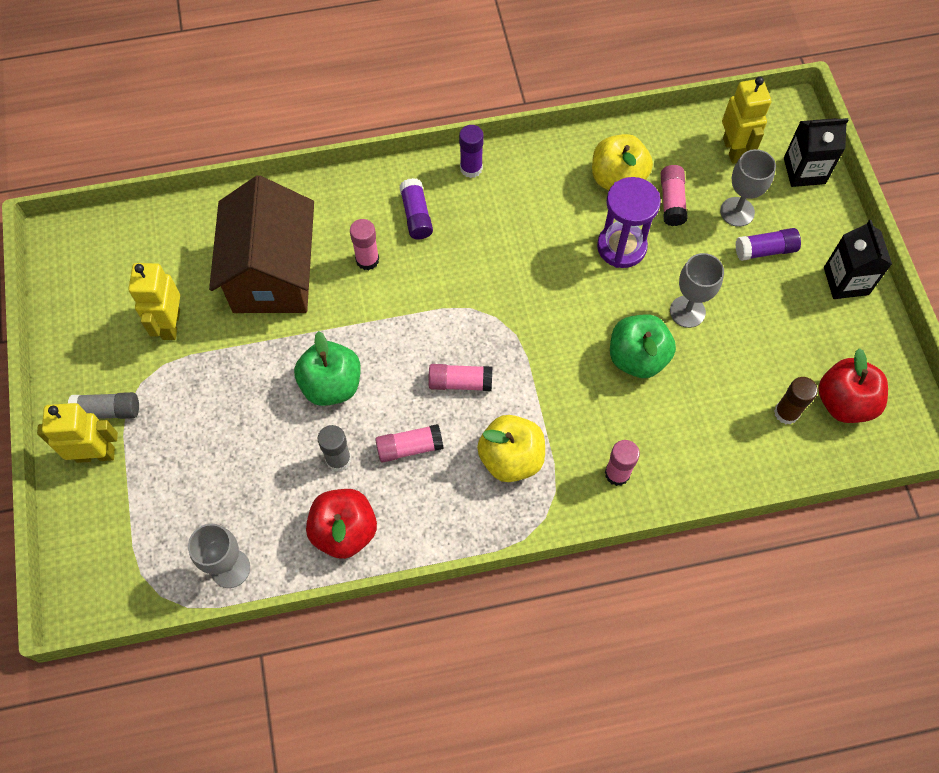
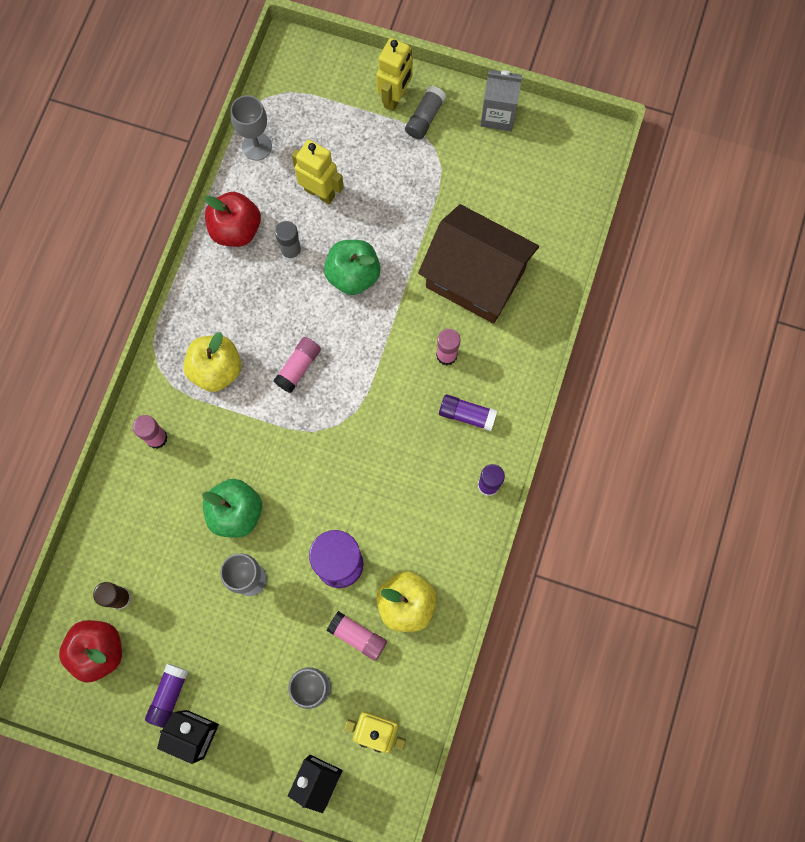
camera: 120 degrees right, 10 degrees up
(70, 342) = (498, 115): none -> grey carton
(170, 324) = (473, 187): yellow robot -> yellow robot (320, 192)
(409, 447) = (269, 304): pink glue stick -> none
(765, 250) = (264, 685): purple glue stick -> purple glue stick (169, 695)

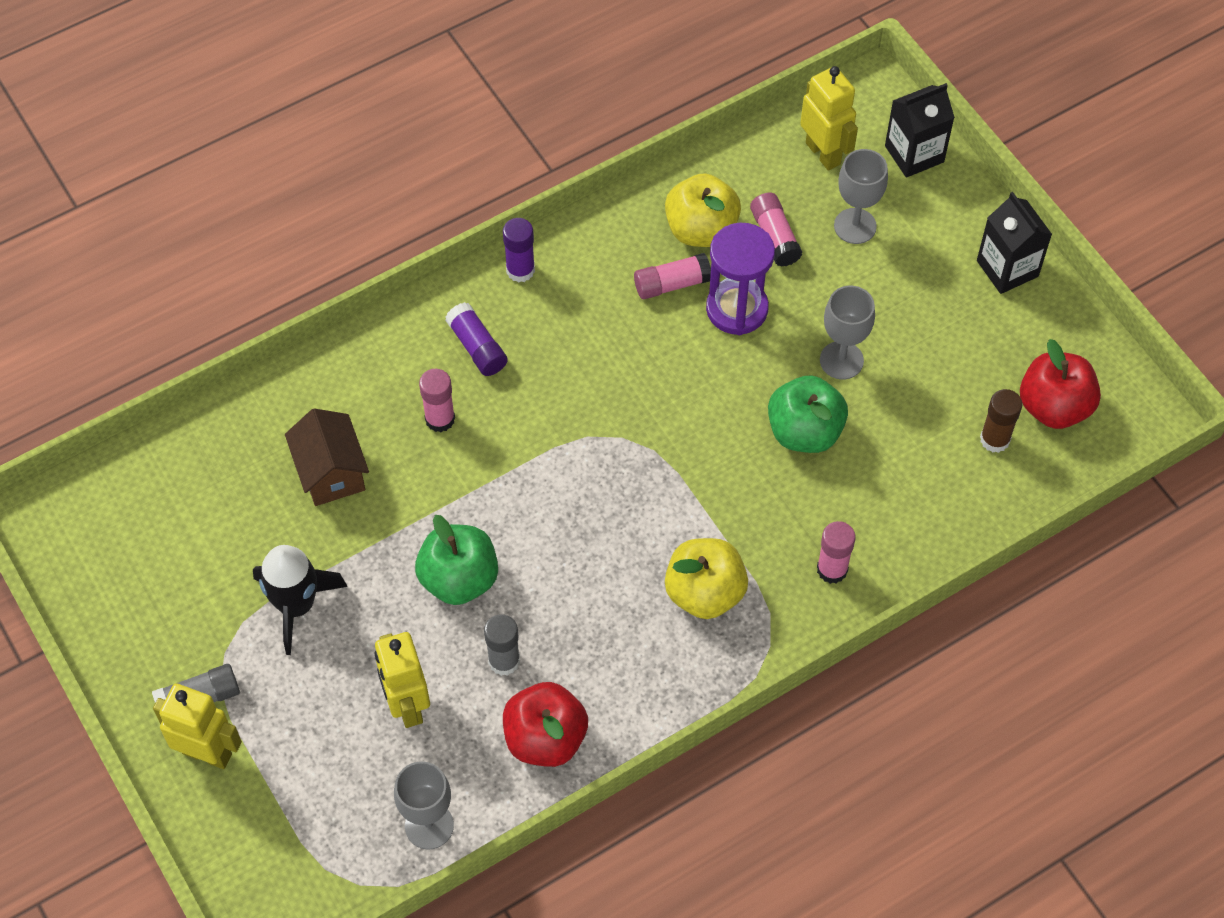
camera: 140 degrees left, 15 degrees down
(169, 695) = (1009, 318): purple glue stick -> none
(298, 367) = (610, 526): pink glue stick -> pink glue stick (672, 284)
(395, 97) = (207, 753): yellow robot -> yellow robot turned 45 degrees clockwise
(423, 197) = (297, 605): none -> black rocket
(475, 279) = (331, 472): brown house -> brown house, size x0.55
(498, 115) = (114, 634): grey carton -> none

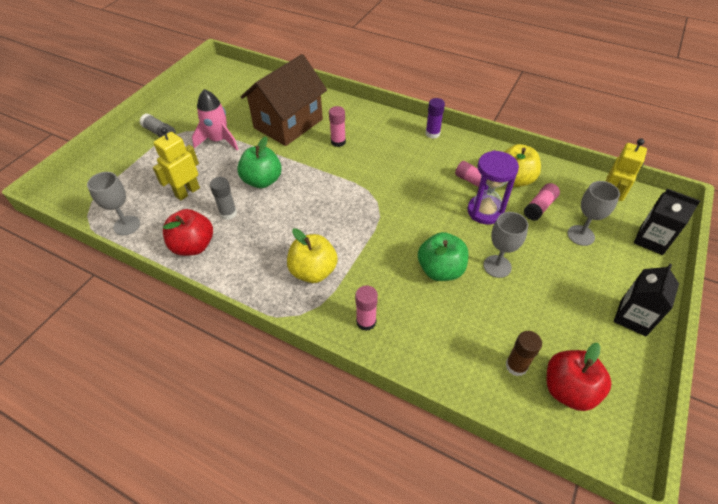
camera: 60 degrees right, 10 degrees down
(207, 753) = (135, 145): yellow robot -> none
(297, 605) = (219, 140): black rocket -> pink rocket
(331, 472) = (288, 124): brown house -> brown house, size x1.81
(477, 347) = (382, 137): purple glue stick -> none

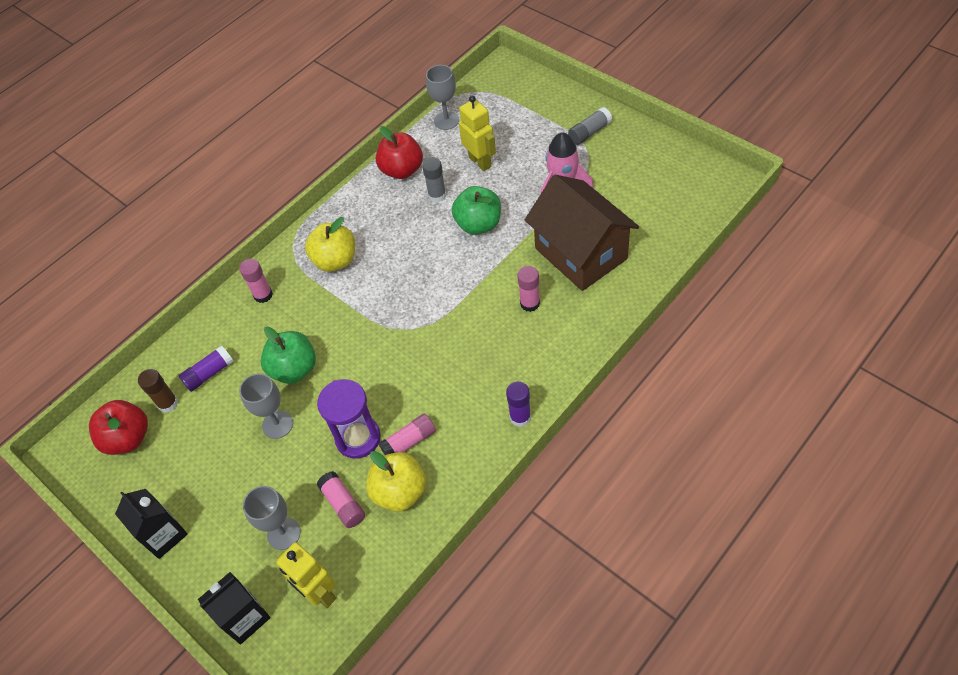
camera: 110 degrees right, 5 degrees up
(470, 339) = (209, 374): none -> purple glue stick

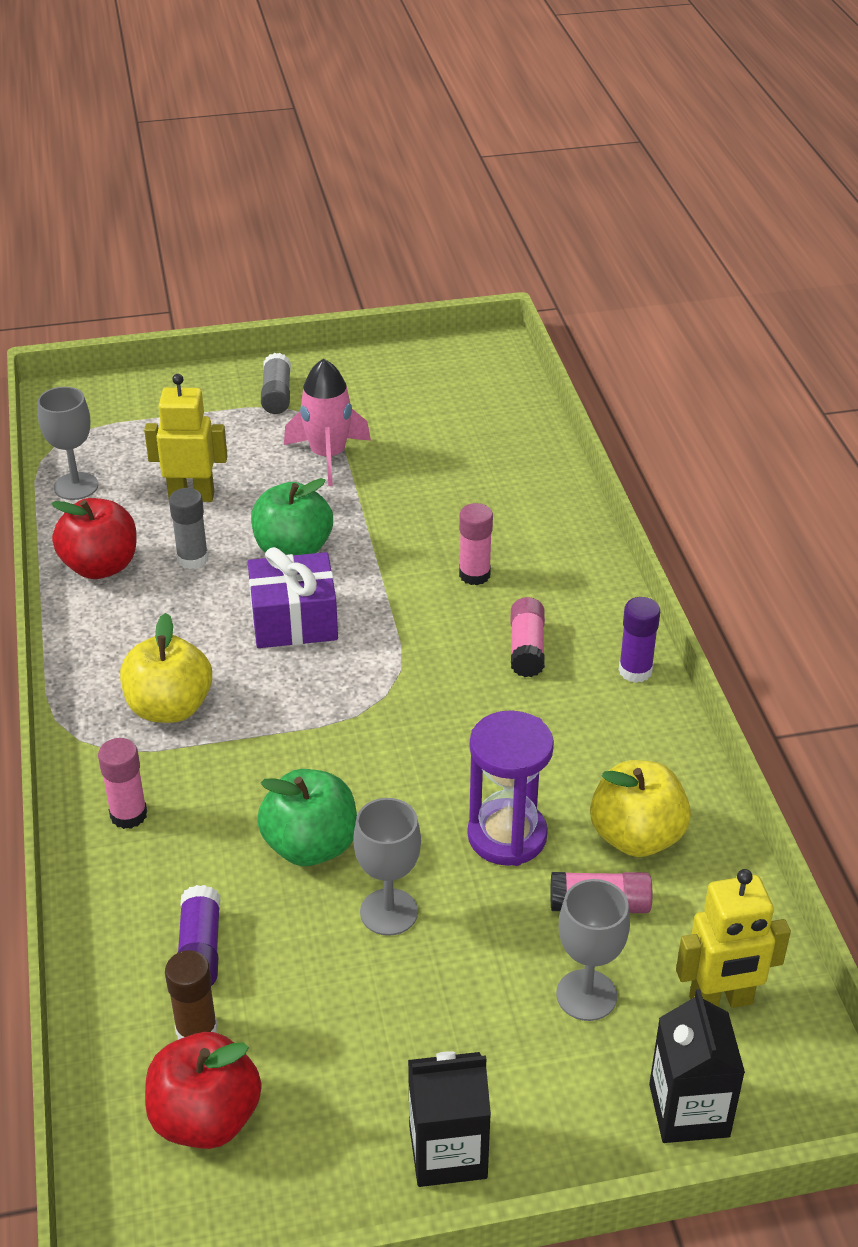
camera: 60 degrees left, 15 degrees down
(409, 441) = (566, 788): pink glue stick -> pink glue stick (527, 648)
(430, 260) = (294, 620): none -> purple gift
(580, 254) = (451, 498): brown house -> none

